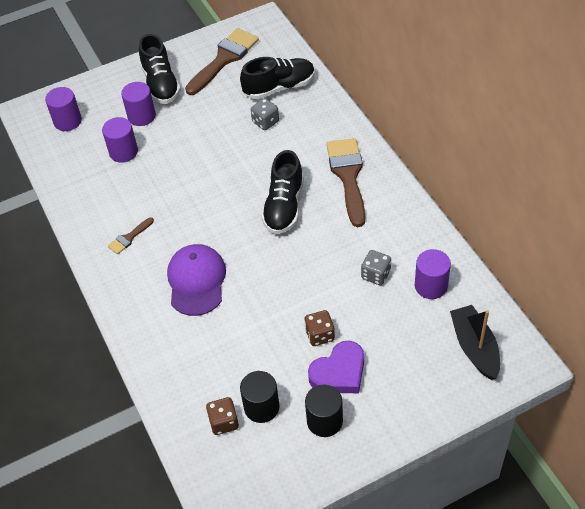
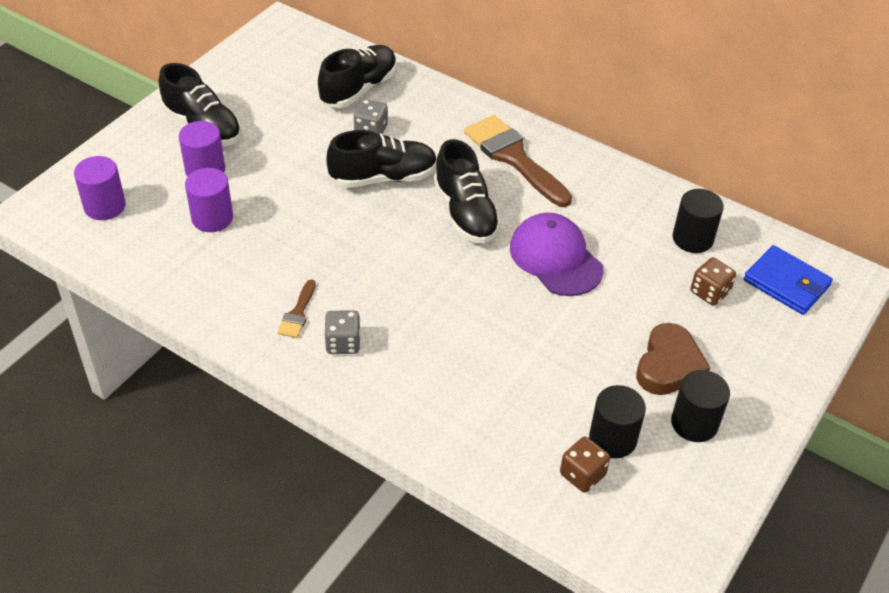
camera: 35 degrees left, 5 degrees down
(196, 281) = (424, 331): purple cap -> purple cap (555, 258)
(224, 59) = (265, 77): brown brush -> none
(248, 160) = (383, 178): none -> black shoe
(320, 335) = (615, 334): brown dice -> brown dice (709, 292)
(339, 372) = (668, 365): purple heart -> brown heart
(376, 275) = (626, 248): grey dice -> grey dice (343, 343)
(431, 286) = (692, 239): purple cylinder -> black cylinder
(475, 347) = (786, 283): black boat -> blue wallet

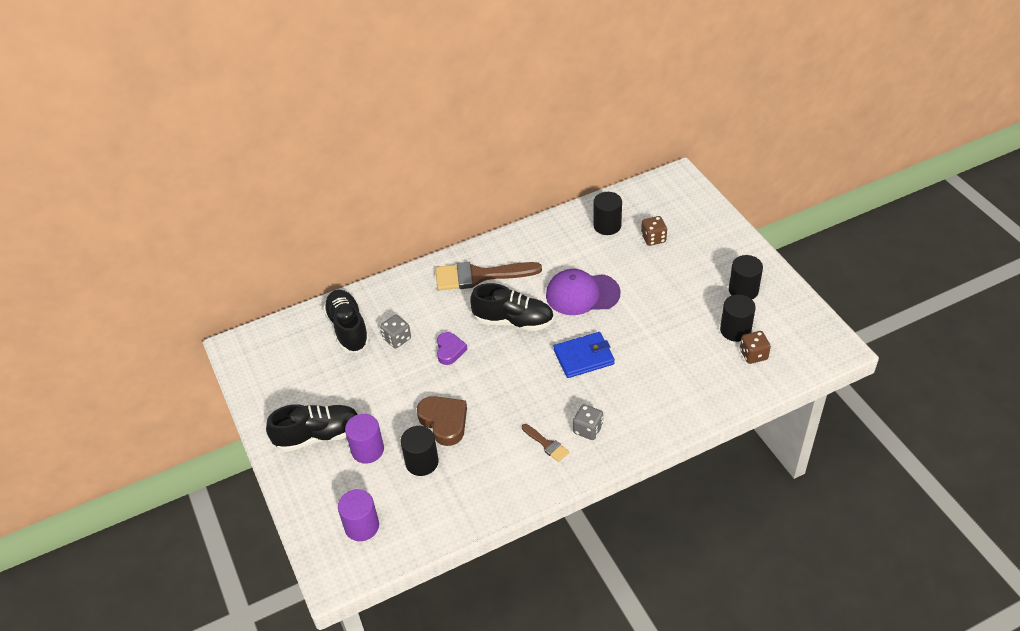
camera: 55 degrees left, 0 degrees up
(212, 218) = (422, 462): purple cylinder -> black cylinder
(383, 178) = (450, 350): black shoe -> purple heart
(668, 365) = (696, 282): brown heart -> brown heart (444, 422)
(786, 283) = (666, 203): blue wallet -> blue wallet (583, 357)

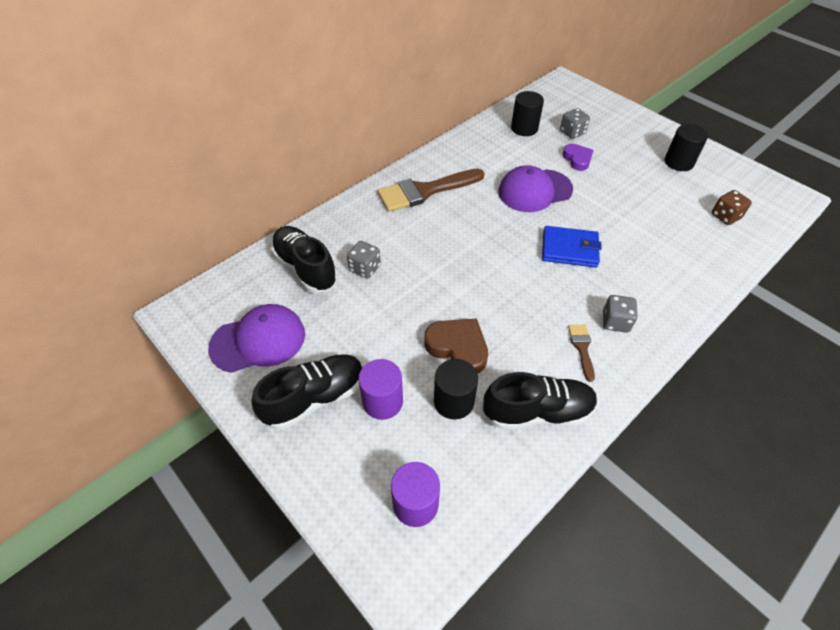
camera: 20 degrees left, 5 degrees up
(291, 382) = (258, 340): none -> purple cap
(450, 350) = (428, 269): purple heart -> purple heart (577, 159)
(513, 321) = (480, 228): black shoe -> black shoe (537, 412)
(546, 444) = (582, 348): brown brush -> brown brush turned 120 degrees counterclockwise
(583, 357) = (569, 249): blue wallet -> blue wallet turned 45 degrees clockwise
(653, 238) = (572, 132): brown dice -> grey dice
(735, 330) = (695, 197): black cylinder -> none

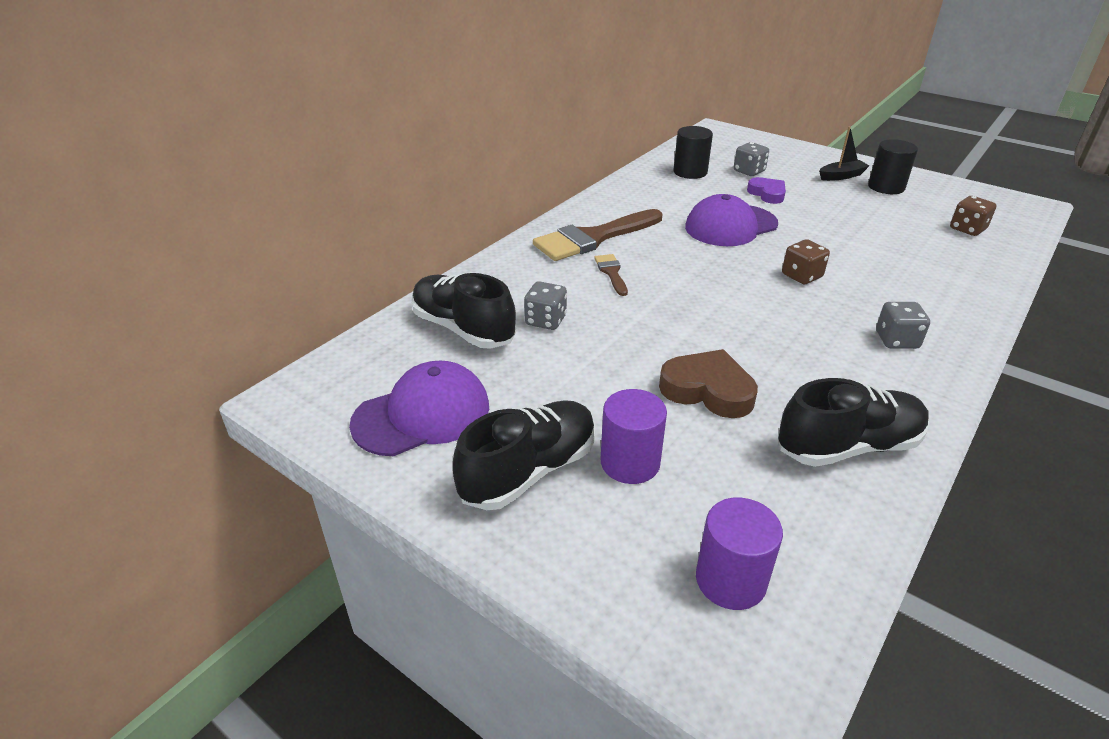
camera: 10 degrees left, 15 degrees down
(453, 401) = (729, 449): black cylinder -> none
(569, 249) = (801, 276): blue wallet -> brown dice
(582, 348) = (869, 371): brown brush -> brown brush (611, 272)
(646, 146) = (841, 176): none -> black boat

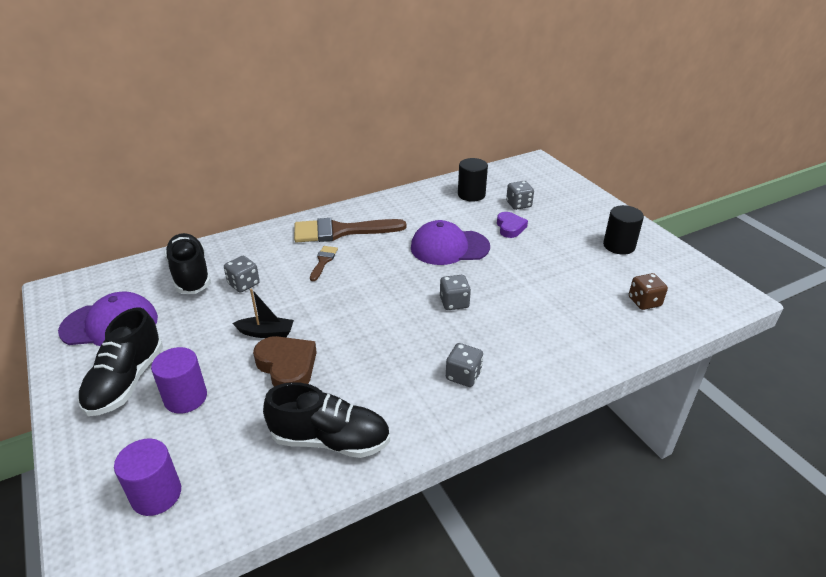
camera: 25 degrees right, 0 degrees up
(529, 471) = (126, 381): black shoe -> black shoe turned 120 degrees clockwise
(801, 276) = (454, 303): brown dice -> grey dice
(841, 176) = (591, 226): black boat -> black boat (266, 333)

